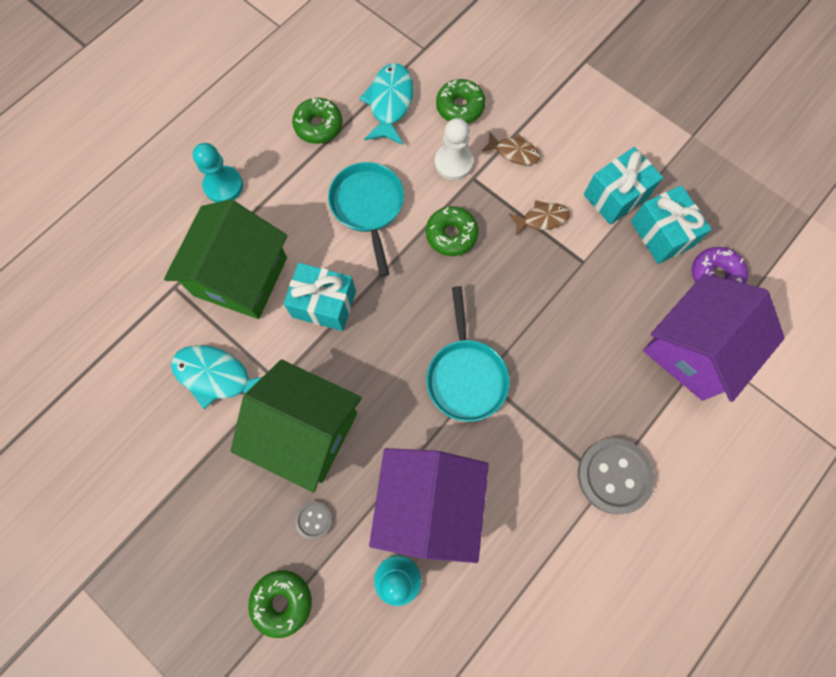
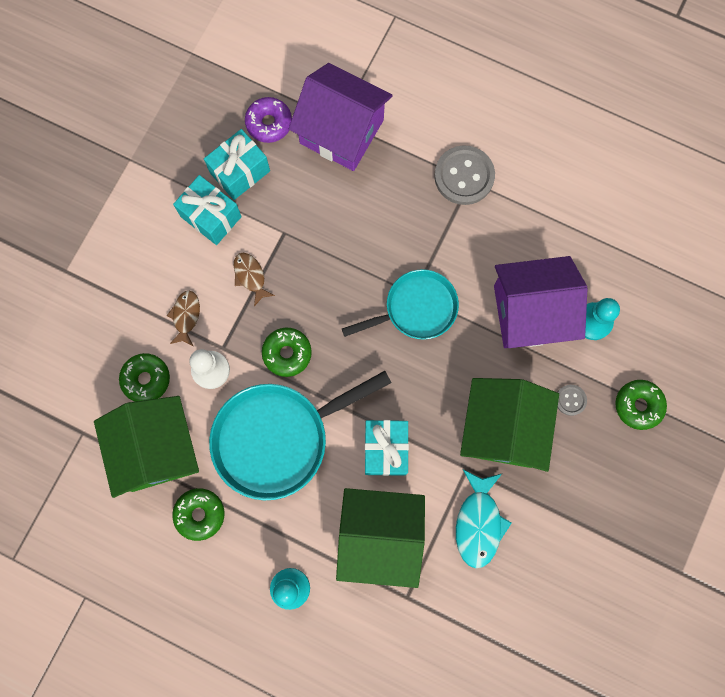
camera: 105 degrees left, 5 degrees up
(368, 207) = (277, 438): turquoise pan -> turquoise pan, size x1.55
(389, 103) = (157, 450): turquoise fish -> green house

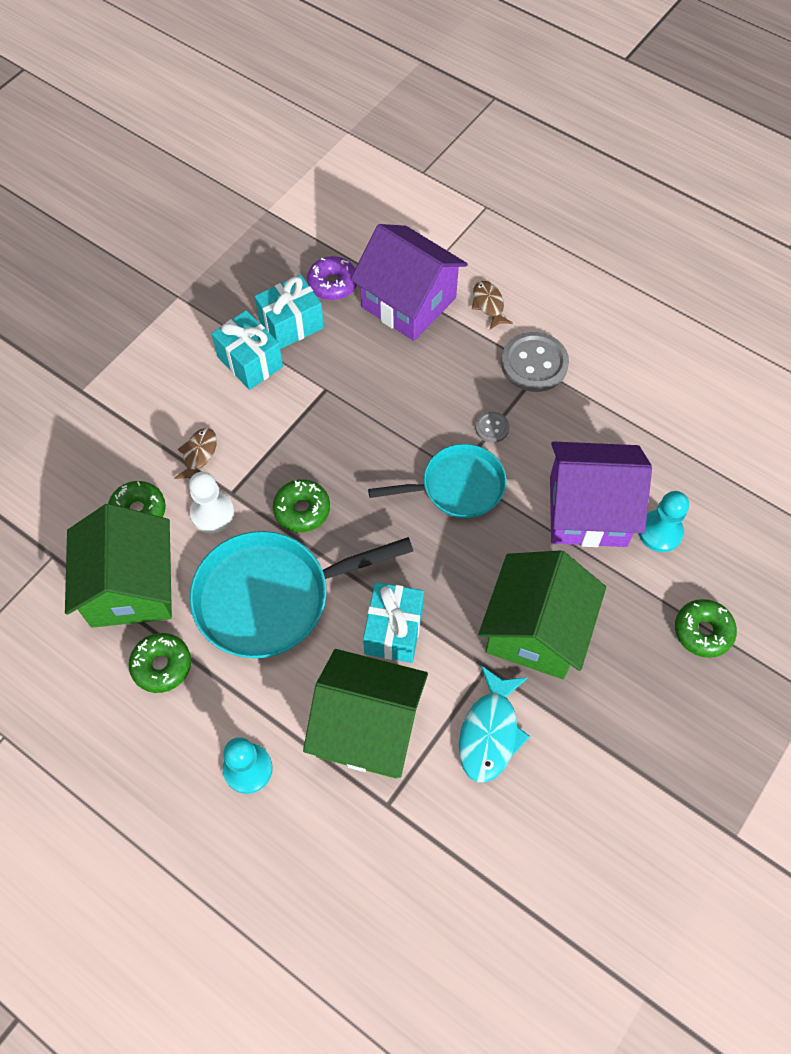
camera: 10 degrees right, 15 degrees down
(250, 276) = (279, 426): brown fish -> brown fish (488, 305)
(570, 400) = (622, 612): grey button -> grey button (492, 428)

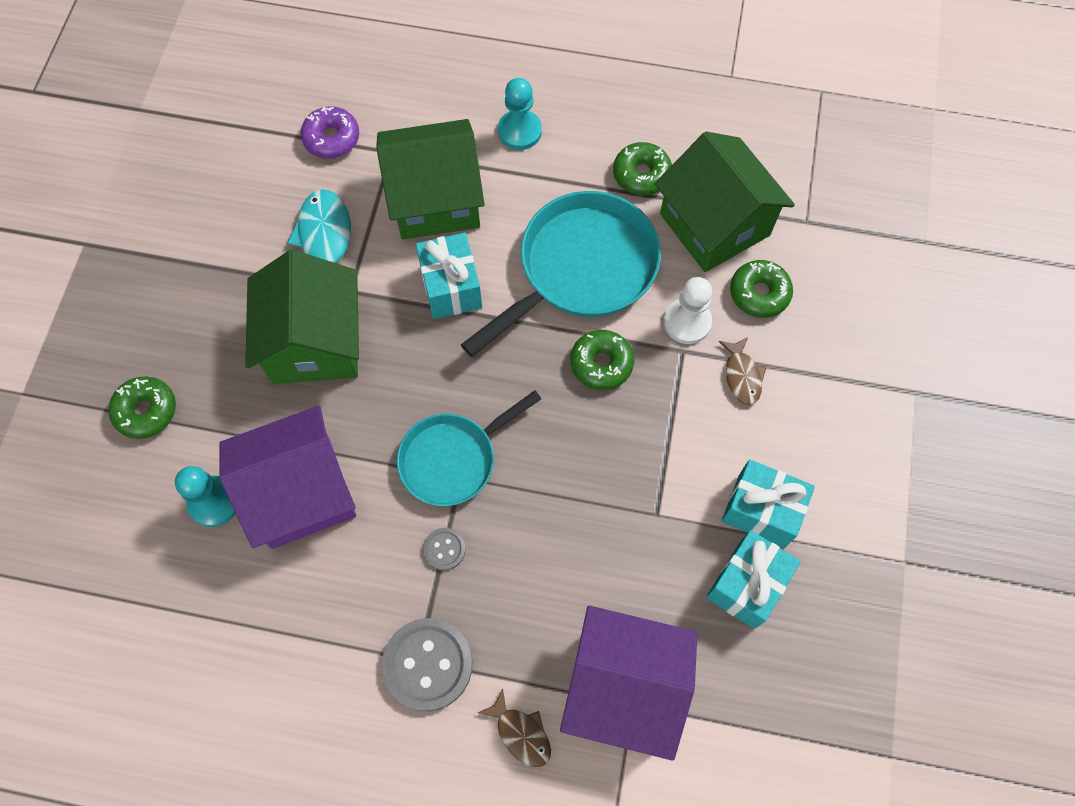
camera: 155 degrees right, 5 degrees up
(333, 284) = (733, 671): purple donut -> purple donut (331, 138)

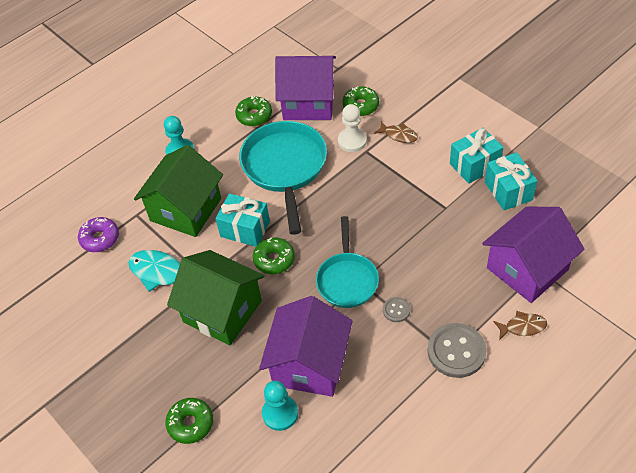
camera: 50 degrees left, 15 degrees down
(601, 364) = (345, 187): green donut -> green donut (274, 260)
(714, 224) = (308, 102): green house -> purple house

